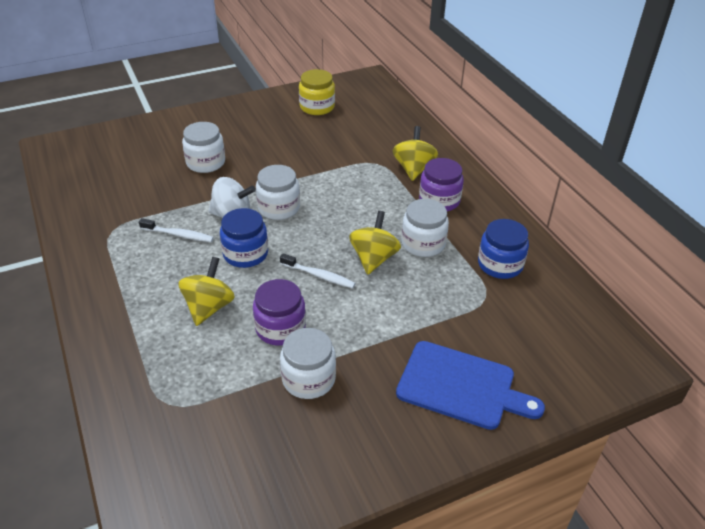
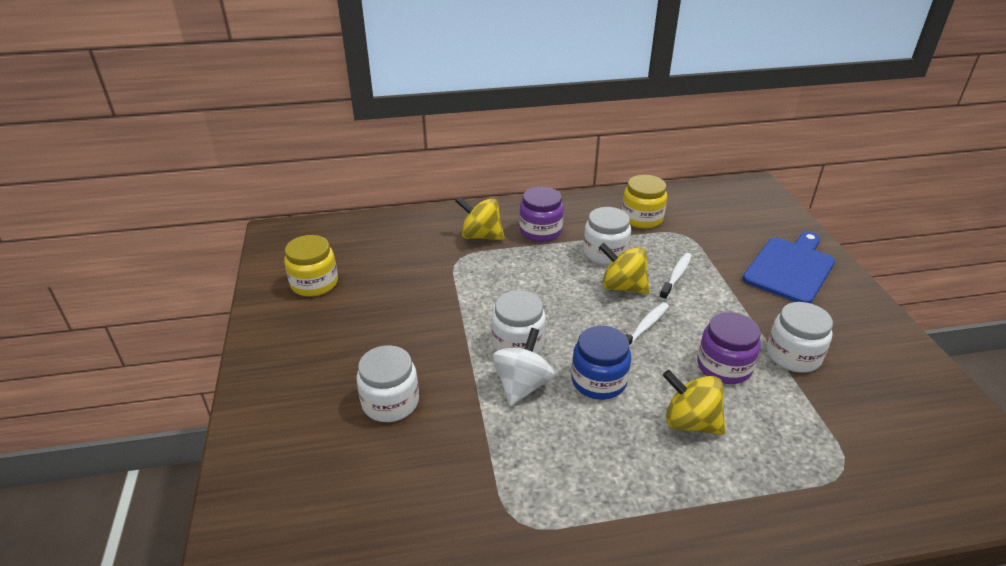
camera: 75 degrees left, 5 degrees down
(179, 235) = (548, 442): white toothbrush -> white toothbrush (676, 276)
(500, 264) = (642, 218): blue jar -> yellow jar

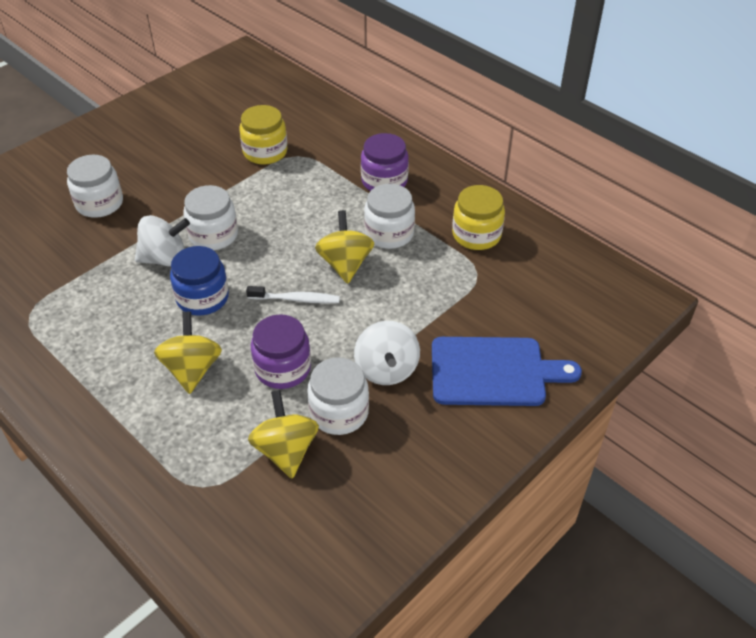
camera: 55 degrees right, 10 degrees up
(314, 283) = (197, 104): yellow jar -> yellow jar (265, 152)
(481, 236) = (340, 152): yellow spinning top -> yellow spinning top (286, 450)
(676, 276) = (396, 293): white toothbrush -> none
(759, 313) = (386, 369): none -> white spinning top

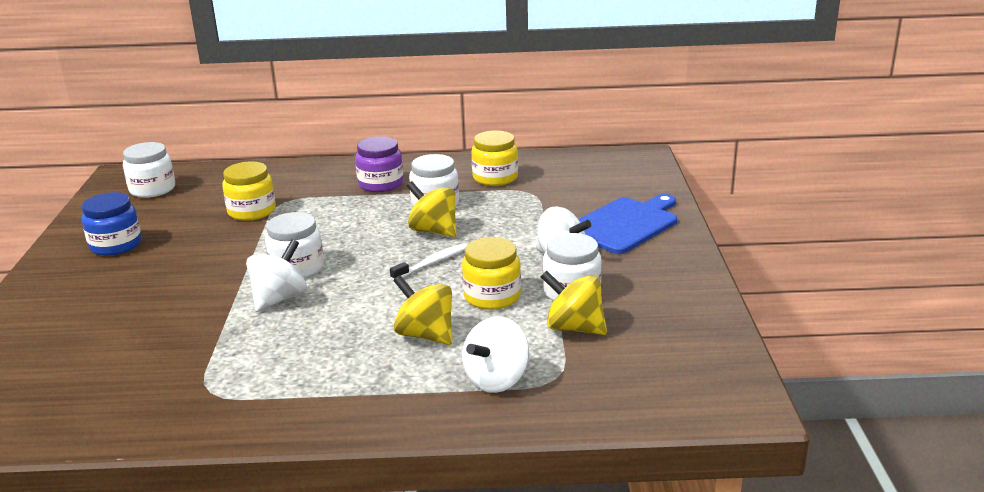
camera: 45 degrees left, 20 degrees down
(99, 203) = (147, 303): white jar -> white jar (152, 189)
(170, 452) = (496, 380): none -> white spinning top
(202, 298) = (357, 300): blue jar -> blue jar (116, 245)
(283, 368) = (492, 296): purple jar -> yellow jar

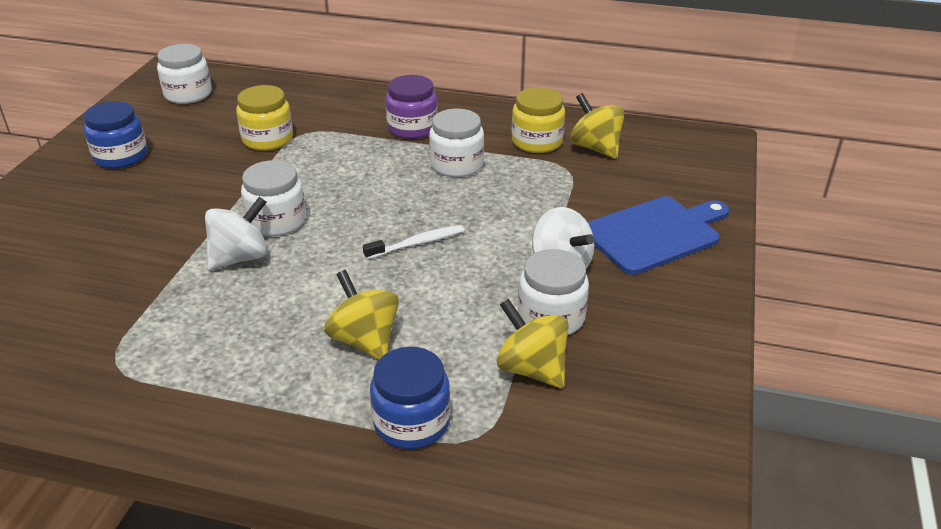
camera: 15 degrees right, 10 degrees up
(433, 231) = (438, 200): yellow spinning top -> yellow spinning top (595, 148)
(492, 296) = (460, 303): yellow jar -> none
(496, 380) = (412, 422): white spinning top -> blue jar

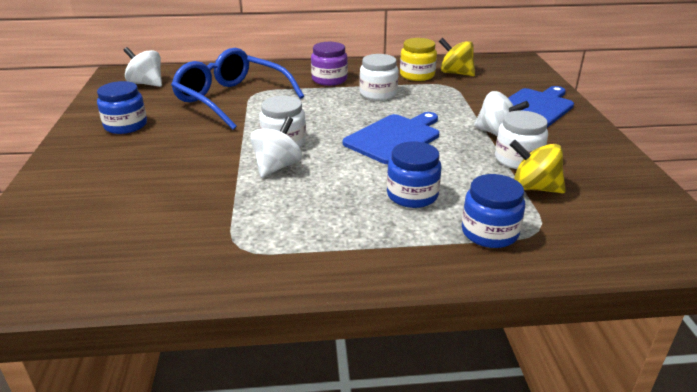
camera: 20 degrees left, 5 degrees down
(188, 94) = (146, 83): white jar -> white spinning top
(267, 139) = (232, 99): yellow jar -> blue glasses
(364, 340) = (412, 195): yellow spinning top -> blue jar
(417, 243) = (394, 138): white toothbrush -> blue cutting board

